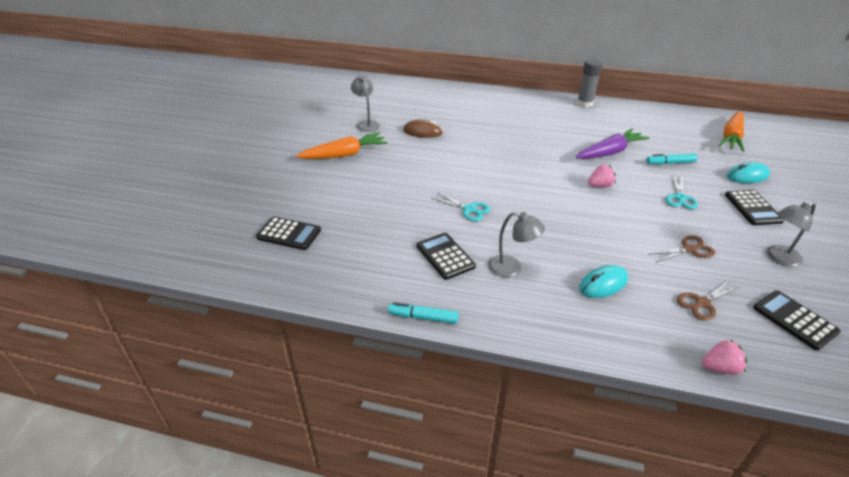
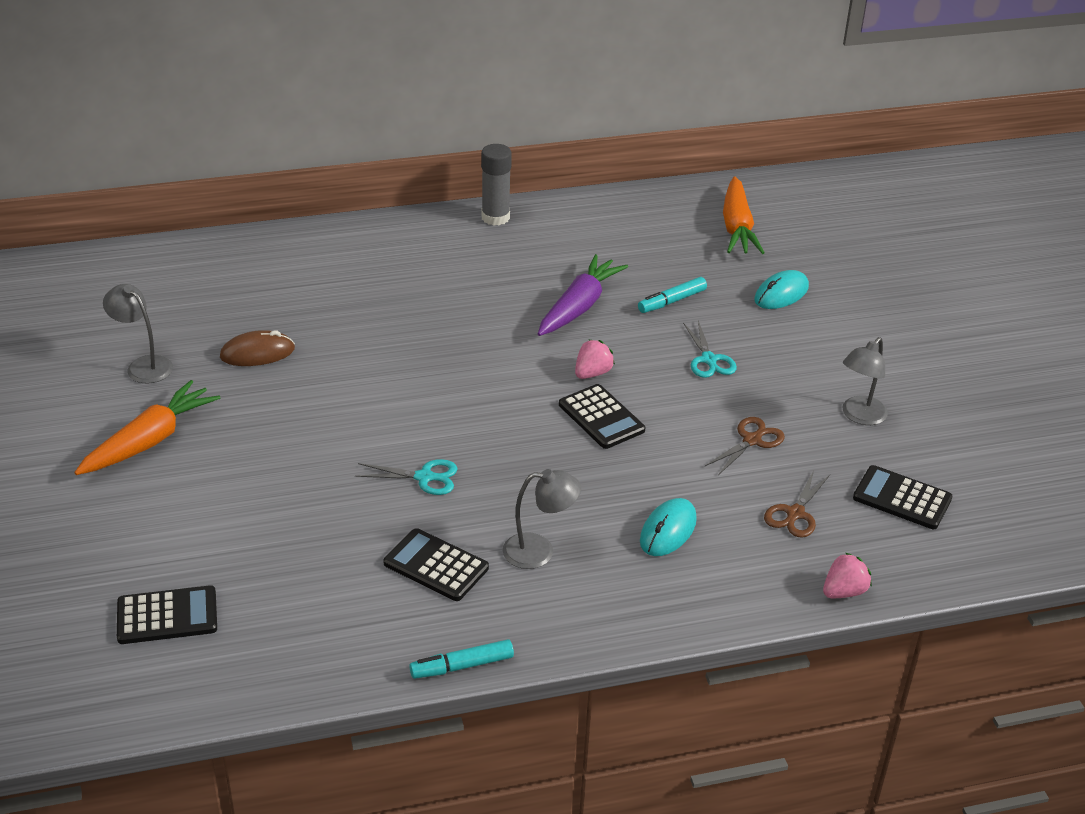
camera: 30 degrees left, 0 degrees up
(753, 208) = (805, 347): black calculator -> black calculator (601, 417)

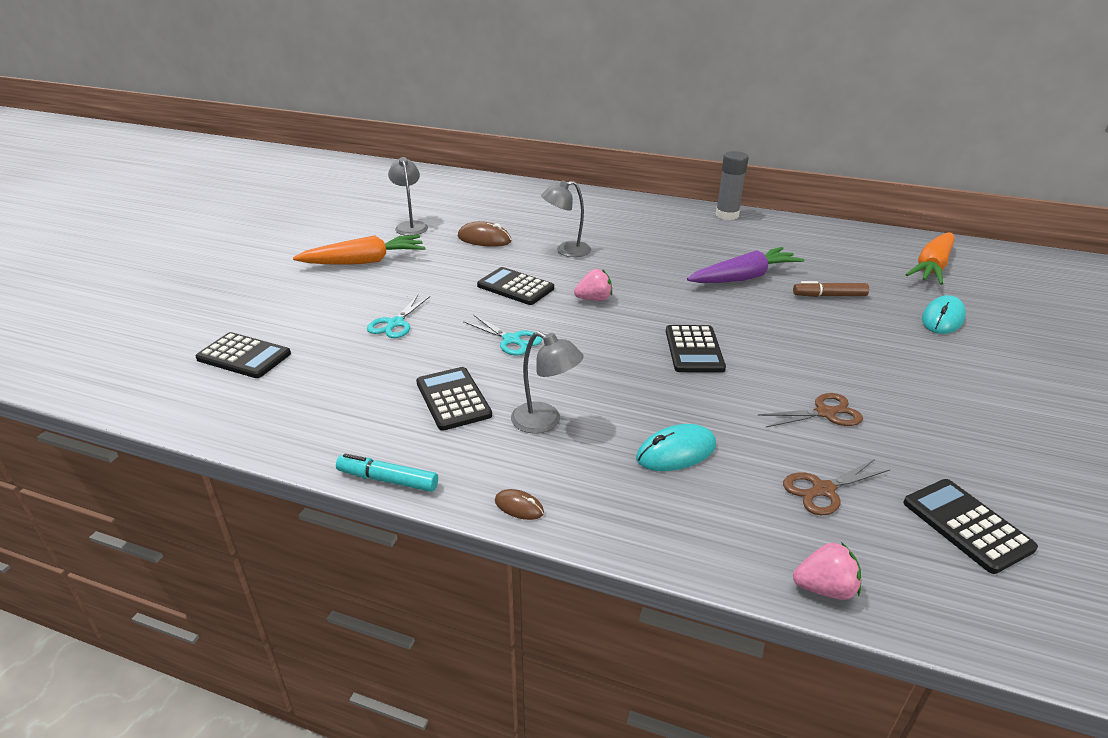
camera: 35 degrees right, 5 degrees down
(363, 409) = (515, 287): none -> black calculator
(590, 636) = (519, 507): none -> brown mouse
(592, 373) = (714, 320): pink strawberry -> pink strawberry (594, 299)
(671, 301) = (829, 296): turquoise marker -> brown marker
(709, 360) = (831, 342): turquoise scissors -> turquoise scissors (395, 323)
(781, 294) = (942, 319): turquoise mouse -> turquoise mouse turned 45 degrees counterclockwise
(859, 416) = (963, 433): grey lamp -> grey lamp (566, 251)

